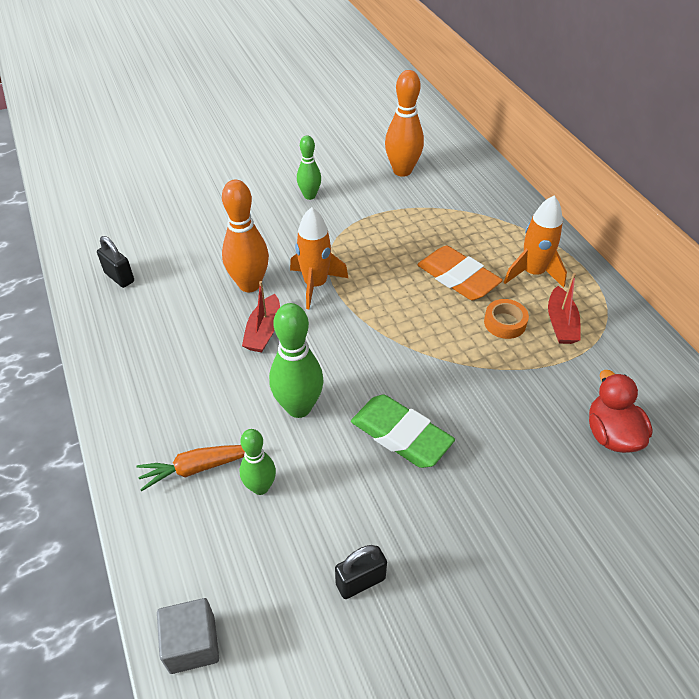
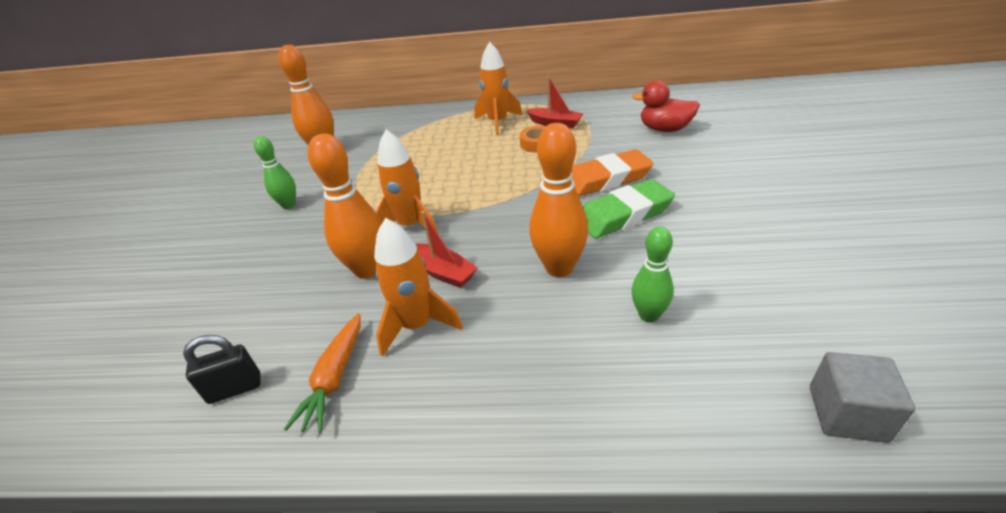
camera: 60 degrees left, 10 degrees down
(197, 468) = (603, 363): orange carrot -> orange carrot (334, 378)
(201, 341) = (417, 325): none -> orange rocket
(298, 407) = (559, 268): green bowling pin -> orange bowling pin
(360, 581) = (775, 270): black padlock -> none
(458, 278) = (474, 152): orange eraser -> orange eraser (606, 179)

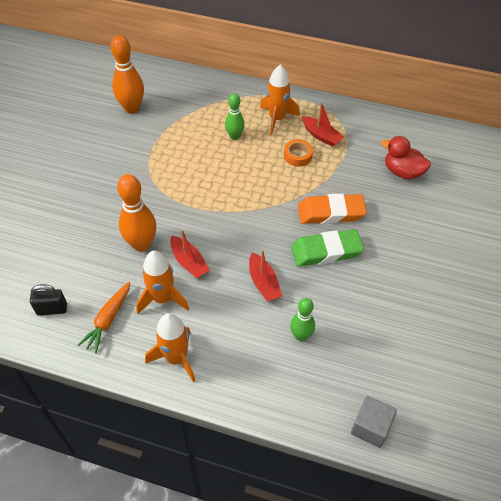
camera: 10 degrees right, 15 degrees up
(289, 205) = (98, 164): green bowling pin -> green bowling pin (234, 136)
(411, 225) = (179, 213): orange rocket -> orange rocket (176, 358)
(559, 268) = (263, 283): orange bowling pin -> red boat

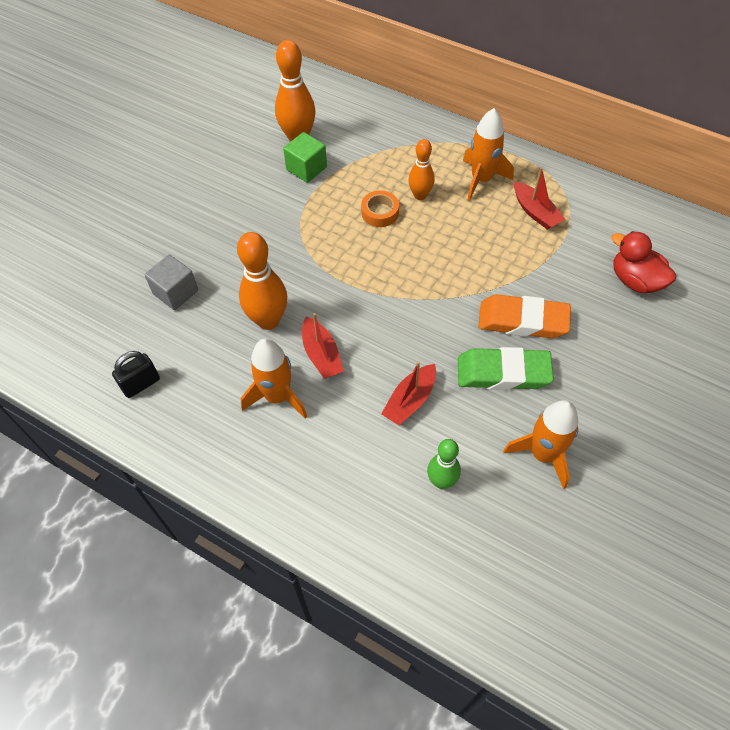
camera: 15 degrees right, 5 degrees up
(52, 309) = (141, 384): black padlock -> black padlock turned 45 degrees counterclockwise
(108, 320) = (204, 411): orange carrot -> none
(144, 130) = (306, 168): none -> green cube
(176, 358) = (276, 478): orange rocket -> orange rocket (543, 454)
(234, 136) = (420, 195): green bowling pin -> orange bowling pin
(263, 283) = (410, 400): red boat -> red boat turned 45 degrees clockwise
(297, 156) = (497, 235): orange tape -> orange tape (380, 212)
(370, 427) = (503, 625): grey cube -> grey cube (175, 292)

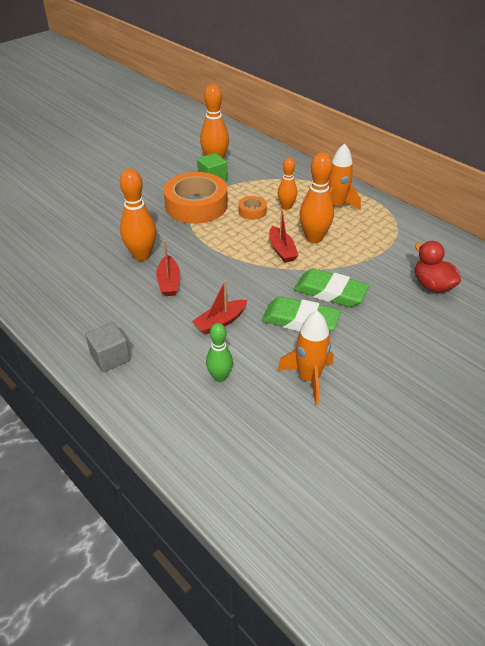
camera: 15 degrees right, 15 degrees down
(141, 384) = (35, 273): black padlock -> none
(175, 292) = (87, 228): grey cube -> grey cube (110, 357)
(277, 396) = (124, 299): orange rocket -> none
(303, 219) = (196, 205): none -> orange tape
(473, 239) = (314, 238): none -> orange bowling pin
(522, 321) = (330, 292): orange eraser -> green eraser
(535, 212) = (369, 231): red boat -> red boat (282, 250)

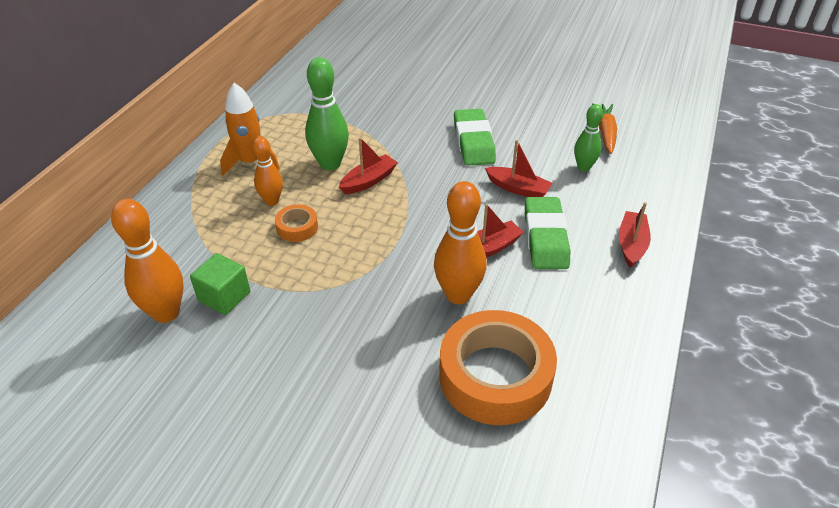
camera: 115 degrees left, 0 degrees up
(110, 357) = (631, 244): grey cube -> red boat
(196, 205) = (309, 287): orange tape -> orange tape (495, 376)
(262, 423) = (605, 133): none -> orange carrot
(308, 378) = (538, 122): orange rocket -> none
(314, 238) = (330, 164): orange bowling pin -> green bowling pin
(330, 292) = (418, 134): green eraser -> green eraser (545, 238)
(432, 285) = (366, 83): red duck -> none

